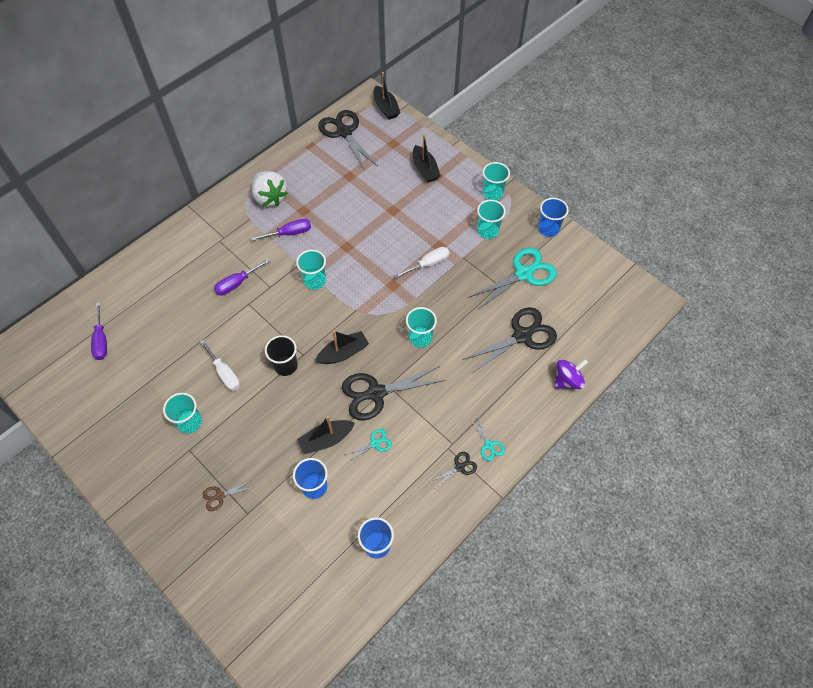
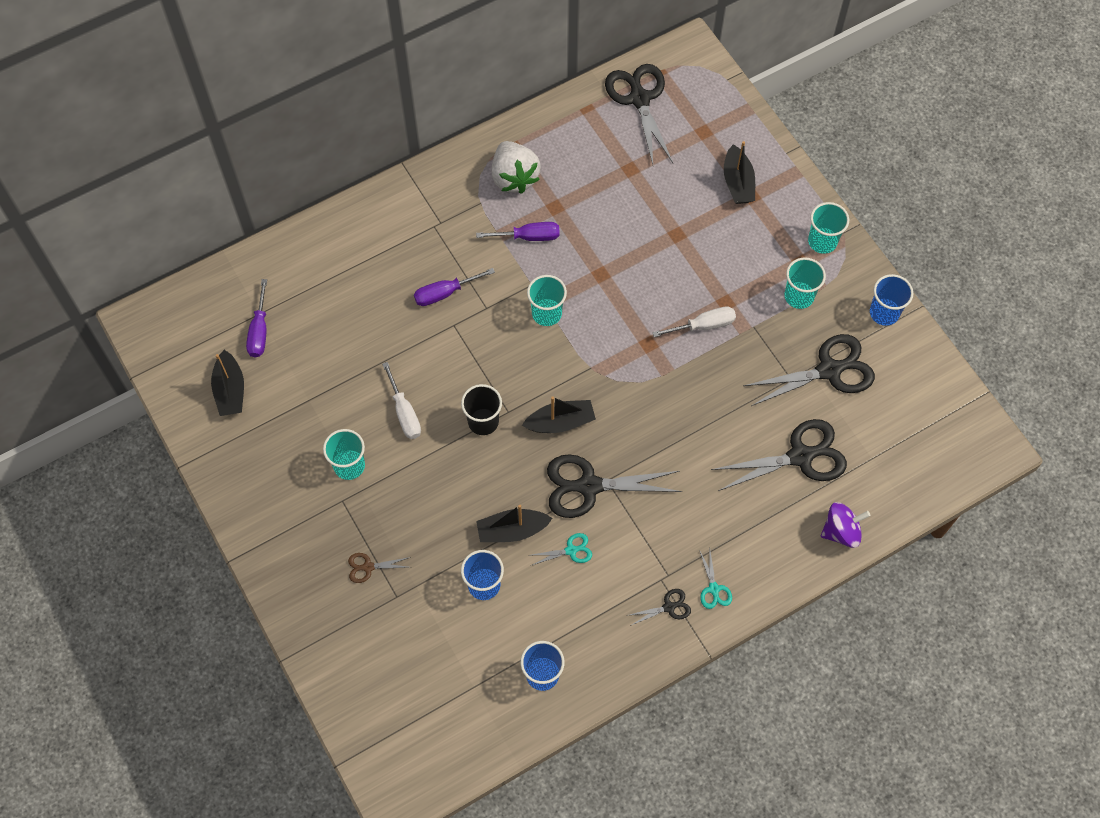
camera: 15 degrees right, 5 degrees up
(386, 108) = (708, 72): black boat -> black boat (230, 390)
(420, 338) = (665, 426): turquoise cup -> none
(524, 274) = (829, 370): turquoise scissors -> black scissors

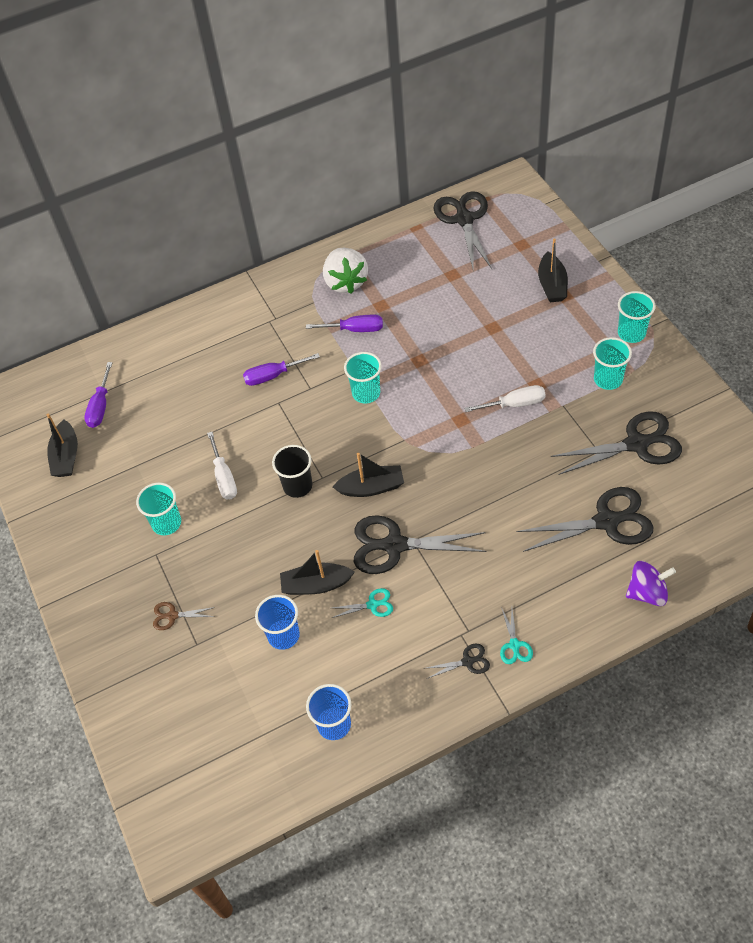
camera: 10 degrees right, 10 degrees down
(884, 313) = (691, 394): blue cup -> none

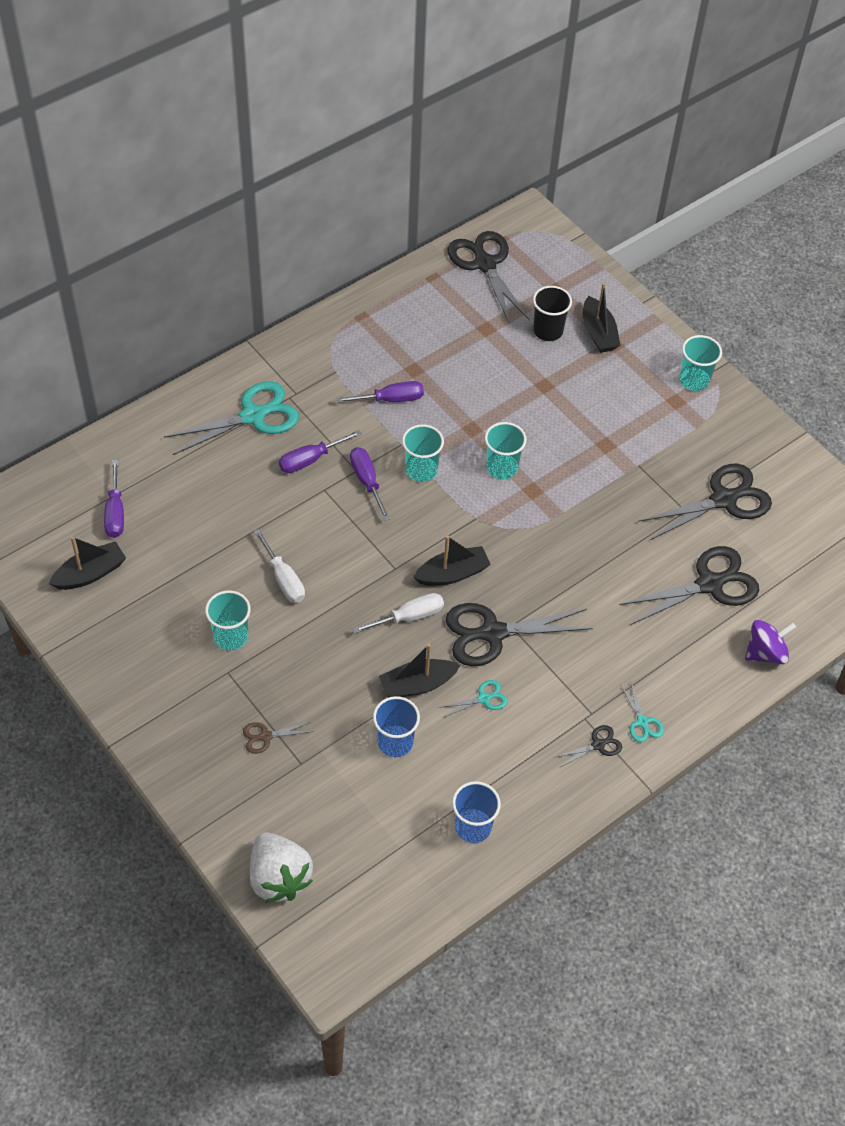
camera: 20 degrees left, 0 degrees up
(66, 456) = (90, 573): black boat -> black boat turned 105 degrees counterclockwise
(235, 334) = (253, 416): none -> turquoise scissors
(297, 486) = (370, 580): black cup -> black cup (548, 331)
(317, 399) = (367, 481): none -> purple screwdriver
(346, 282) = (367, 345): white strawberry -> white strawberry (279, 878)
(514, 404) = (586, 468): white screwdriver -> white screwdriver (409, 617)
(608, 379) = (679, 433): turquoise cup -> turquoise cup (502, 468)

